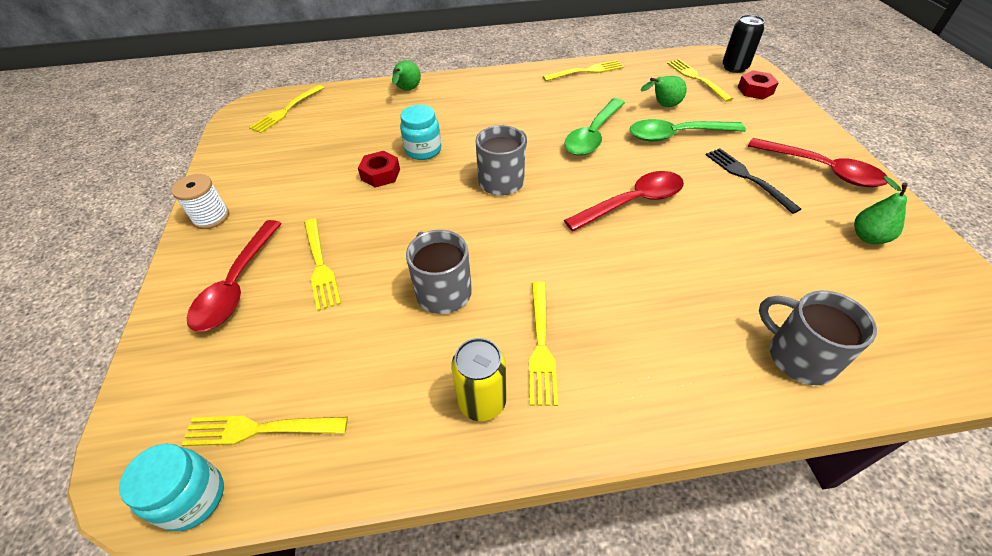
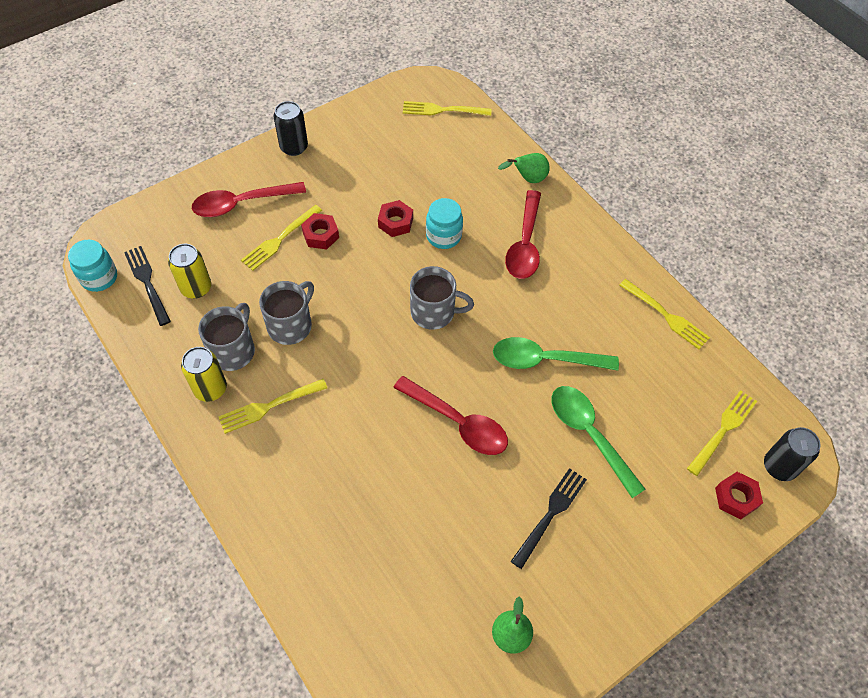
camera: 60 degrees right, 10 degrees up
(211, 217) = (294, 147): white spool -> black can
(259, 429) = (147, 282): yellow fork -> black fork
(317, 370) = (196, 288): none -> yellow can
(346, 231) = (320, 235): none -> red nut
(663, 106) = (639, 409): green pear -> none
(798, 356) = (332, 584): grey mug -> grey mug (233, 350)
(822, 170) = (605, 585): red spoon -> red spoon (525, 244)

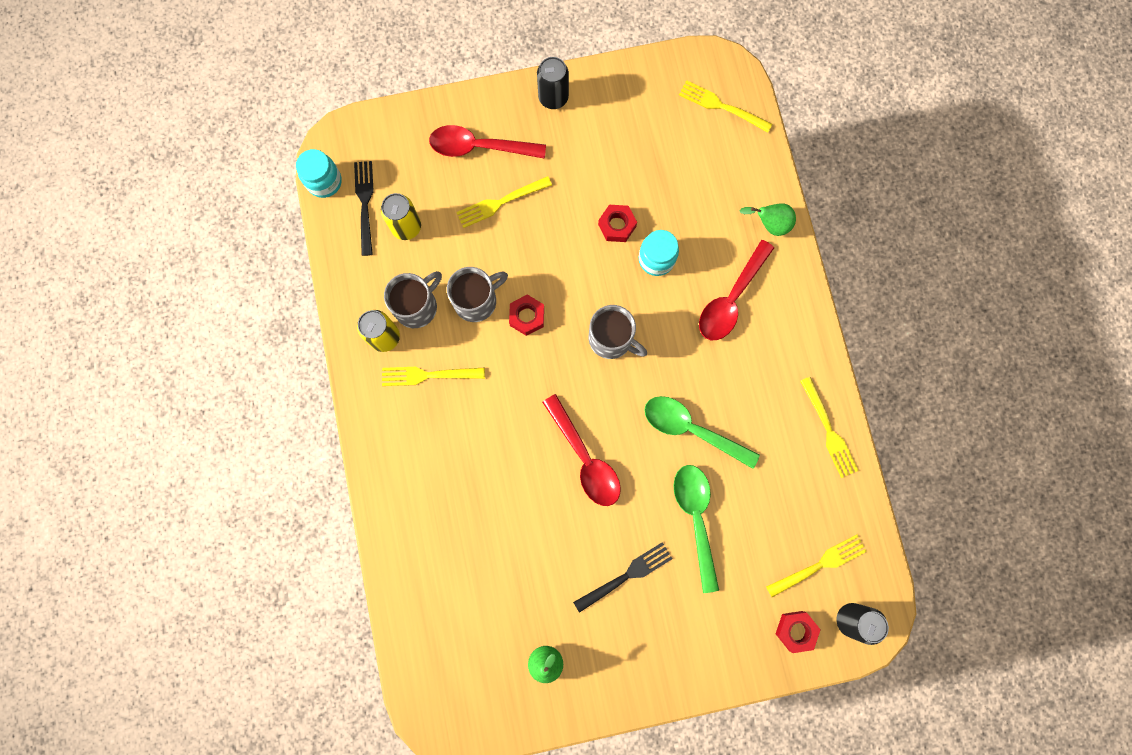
camera: 25 degrees right, 20 degrees up
(320, 235) = (540, 212): red nut -> red nut (527, 317)

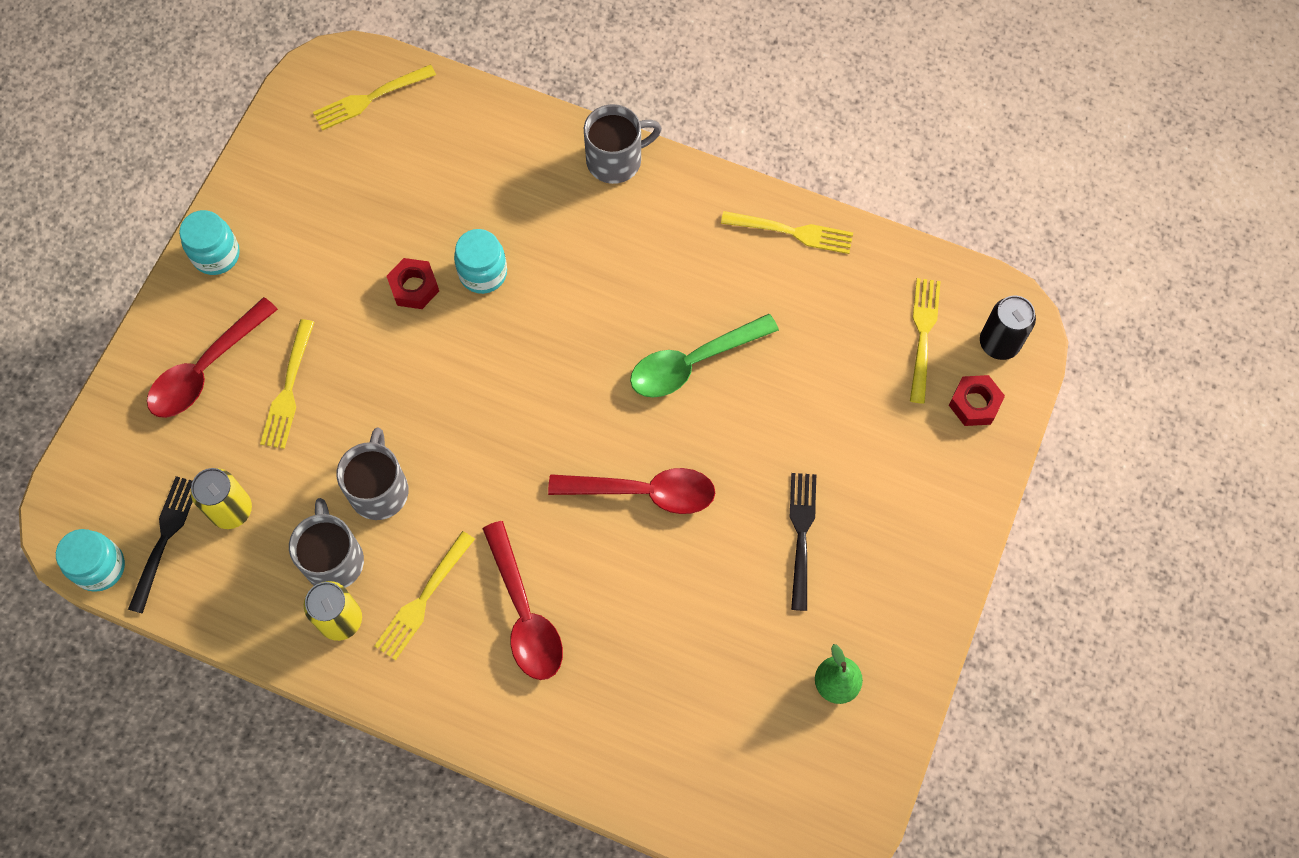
camera: 55 degrees left, 10 degrees down
(365, 203) = (165, 538): black fork -> black fork turned 75 degrees clockwise
(527, 317) = (440, 448): red nut -> none
(553, 97) = (216, 255): black can -> turquoise jar
(612, 339) = (534, 376): grey mug -> grey mug (616, 160)
(695, 518) = (790, 422): green spoon -> none
(731, 299) = (584, 230): red spoon -> red spoon (524, 614)
(769, 224) = (534, 140): green pear -> none

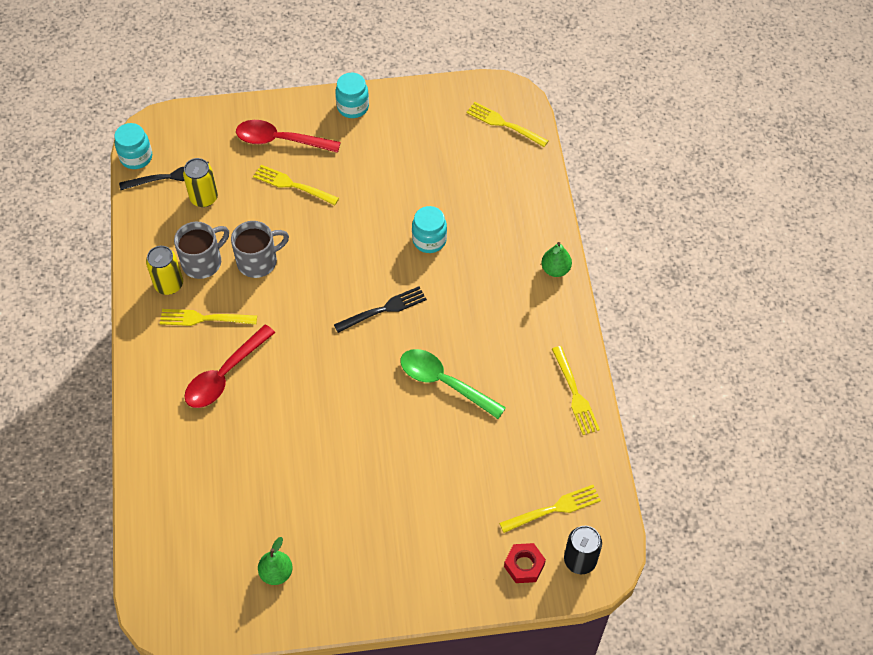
camera: 60 degrees right, 10 degrees down
(288, 389) = (292, 185): yellow fork -> yellow fork turned 45 degrees clockwise
(414, 287) = (396, 211): red nut -> none
(616, 160) = (555, 269): grey mug -> green pear
(644, 492) = (340, 399): red spoon -> none
(801, 534) = (365, 503): black fork -> black fork (384, 309)

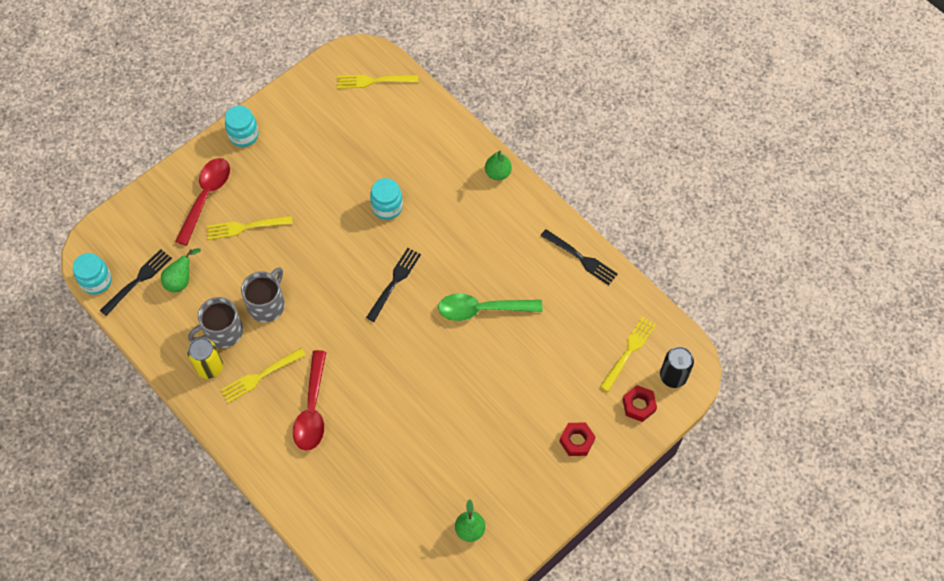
camera: 35 degrees left, 5 degrees up
(203, 262) = (222, 332): grey mug -> grey mug turned 135 degrees counterclockwise
(204, 198) = (181, 280): yellow can -> green pear
(280, 140) = (206, 197): red spoon -> red spoon turned 135 degrees clockwise
(438, 559) = (576, 441): none -> red nut
(575, 394) = (581, 258): yellow fork -> black fork

